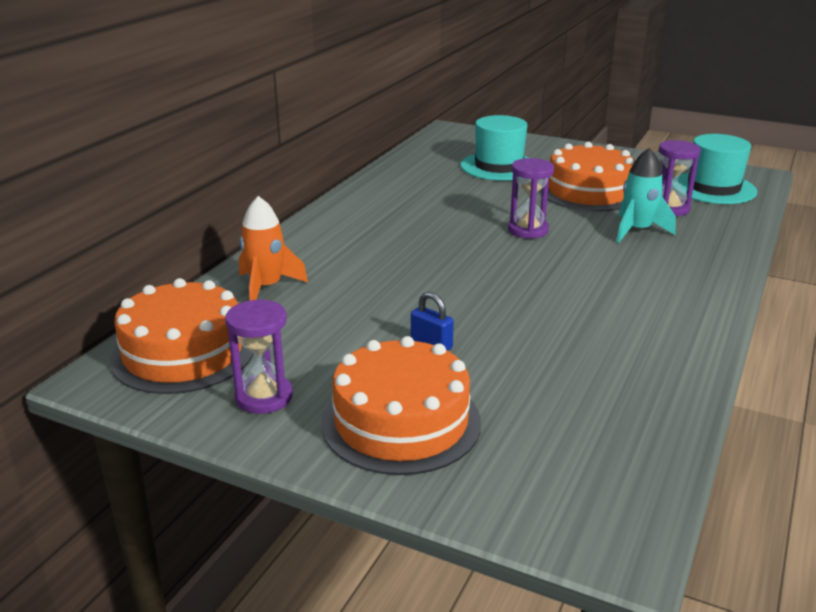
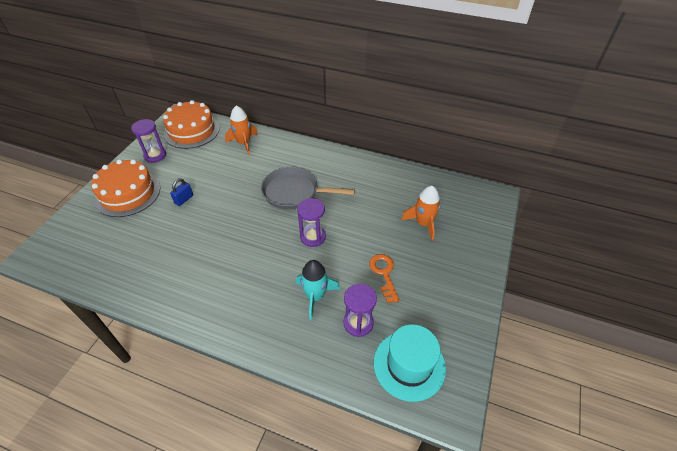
camera: 85 degrees right, 20 degrees up
(426, 241) = (294, 192): none -> grey pan
(499, 166) = (423, 223): turquoise hat -> orange rocket
(589, 192) = (384, 274): orange cake -> orange key

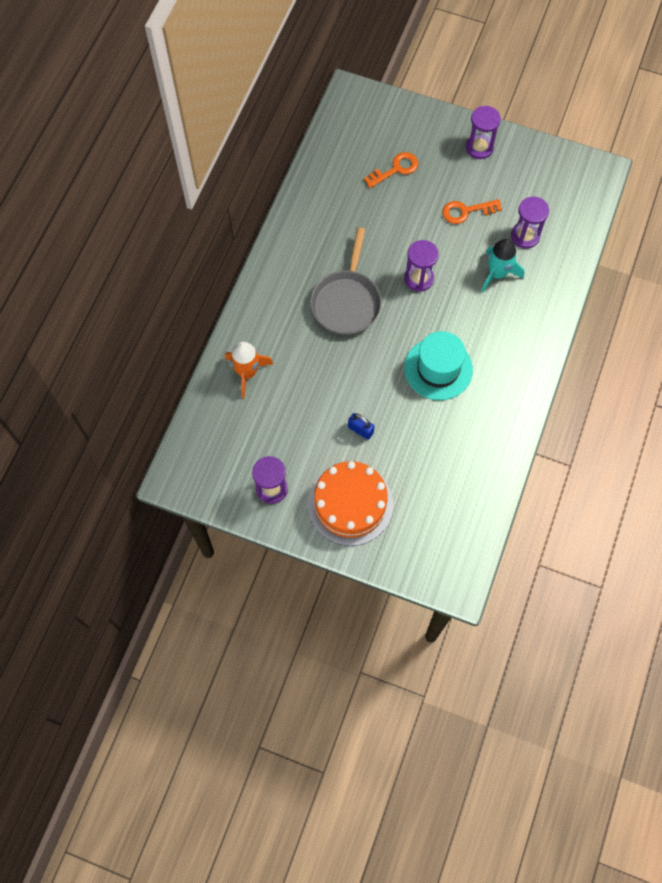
camera: 90 degrees left, 20 degrees up
(191, 131) = (214, 450): orange cake -> none
(409, 365) = (563, 198): turquoise hat -> turquoise hat (438, 369)
(423, 223) = (395, 169): orange rocket -> orange key
(460, 287) = (479, 147): none -> purple hourglass

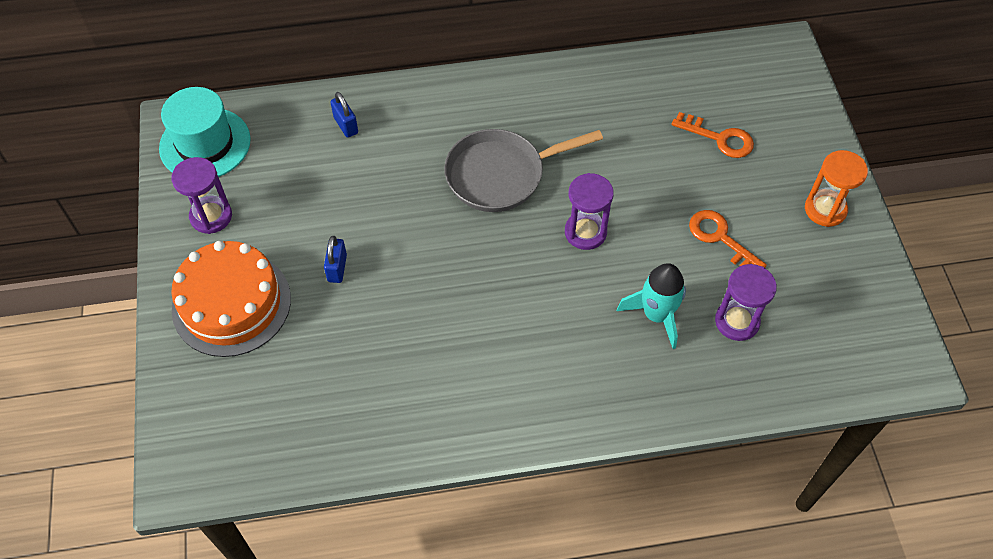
camera: 60 degrees right, 10 degrees down
(247, 373) = (346, 125): orange rocket -> blue padlock
(438, 369) = (473, 312): turquoise hat -> turquoise hat (205, 144)
(479, 147) = (825, 209): purple hourglass -> orange hourglass

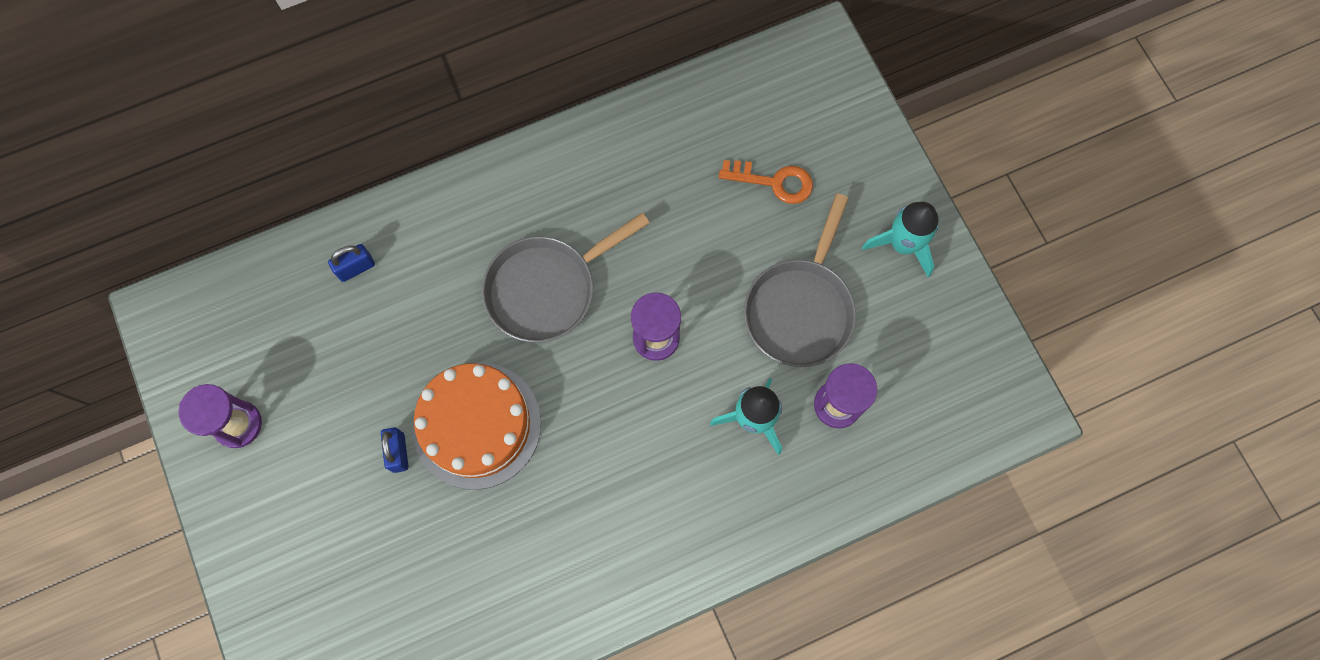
camera: 15 degrees left, 15 degrees up
(205, 144) = (201, 333): turquoise hat -> none
(231, 304) = (295, 526): orange cake -> orange cake (477, 425)
(346, 125) = (356, 268): blue padlock -> blue padlock turned 75 degrees counterclockwise
(720, 238) = (800, 308): orange key -> grey pan
(825, 209) = (903, 244): orange hourglass -> turquoise rocket

